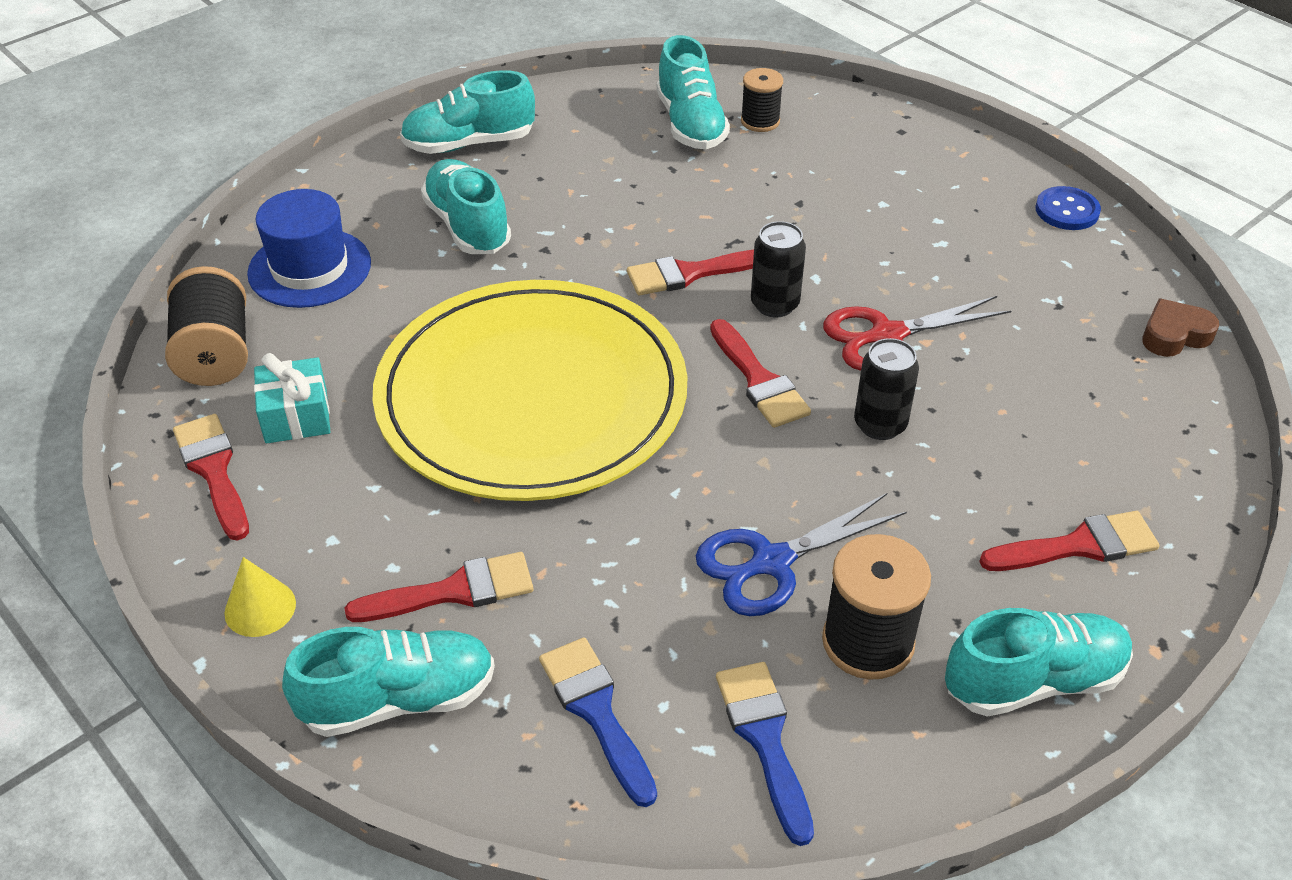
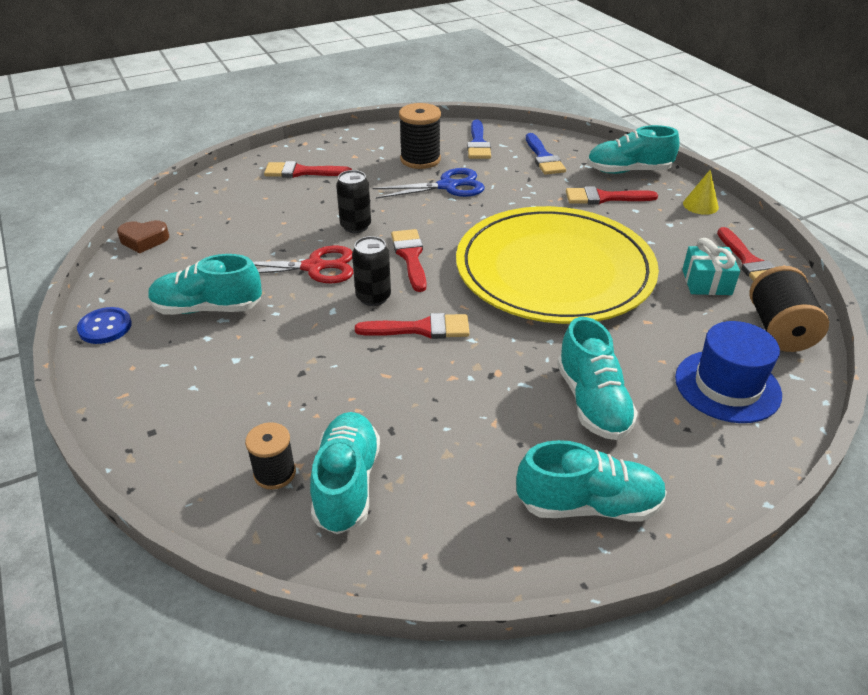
camera: 165 degrees left, 5 degrees down
(1033, 681) = (361, 142): turquoise shoe -> turquoise shoe (207, 308)

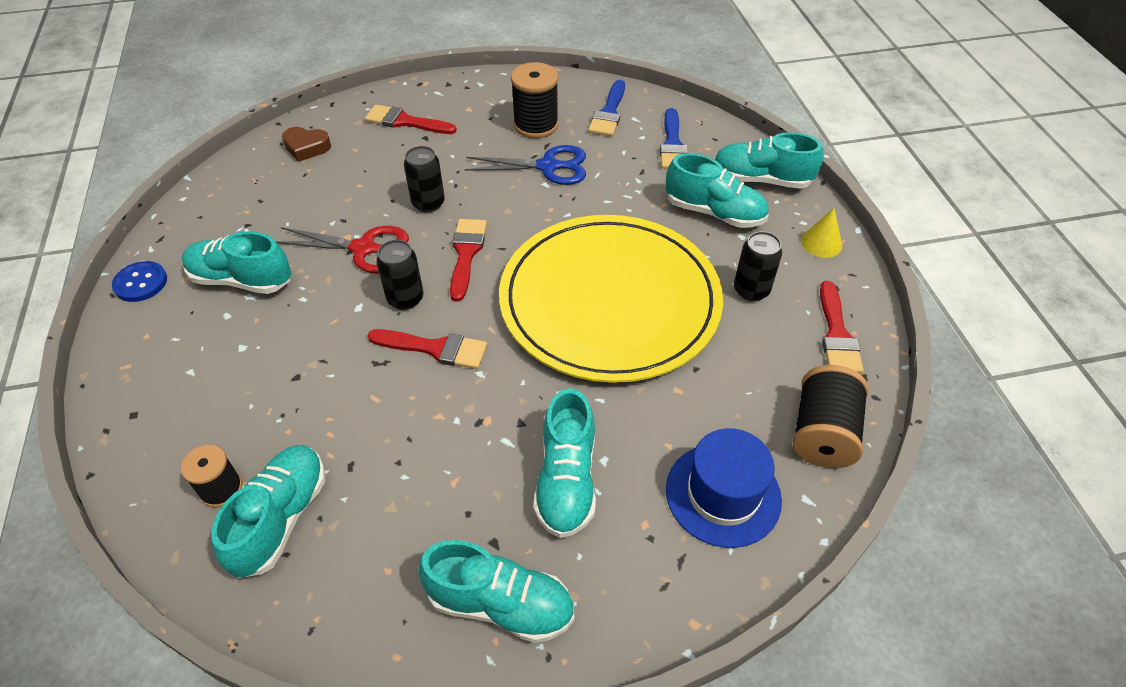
camera: 15 degrees right, 10 degrees up
(144, 240) = (217, 183): brown heart -> brown heart (306, 147)
(604, 198) = (714, 213): red brush -> turquoise shoe
(665, 244) = (751, 290): none -> black can
(706, 282) = (772, 352): turquoise gift -> none

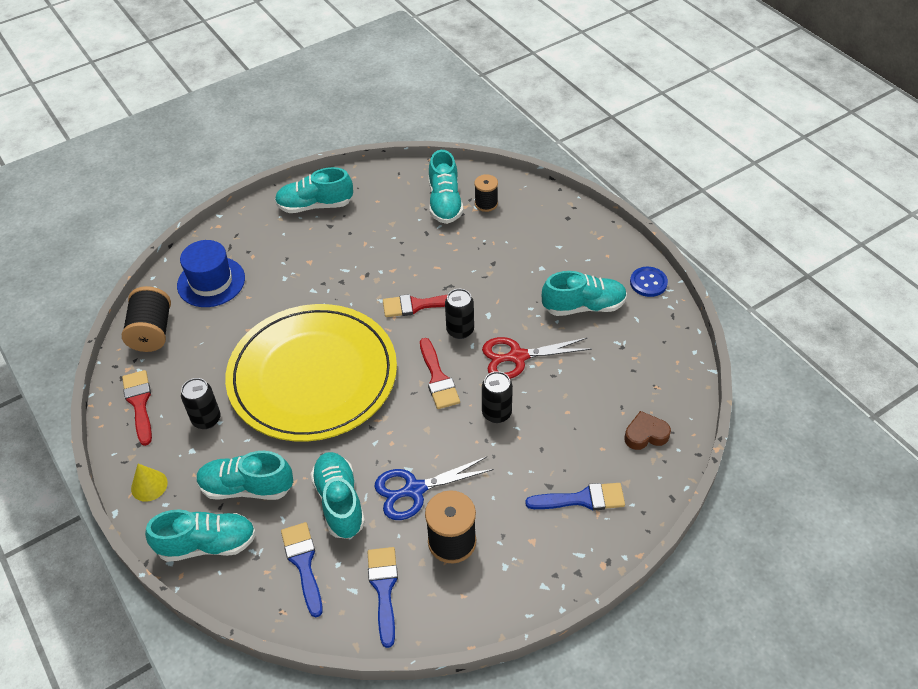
camera: 160 degrees right, 0 degrees up
(405, 122) = (582, 499): red brush -> blue brush
(566, 480) = (302, 262): turquoise shoe -> turquoise shoe (339, 502)

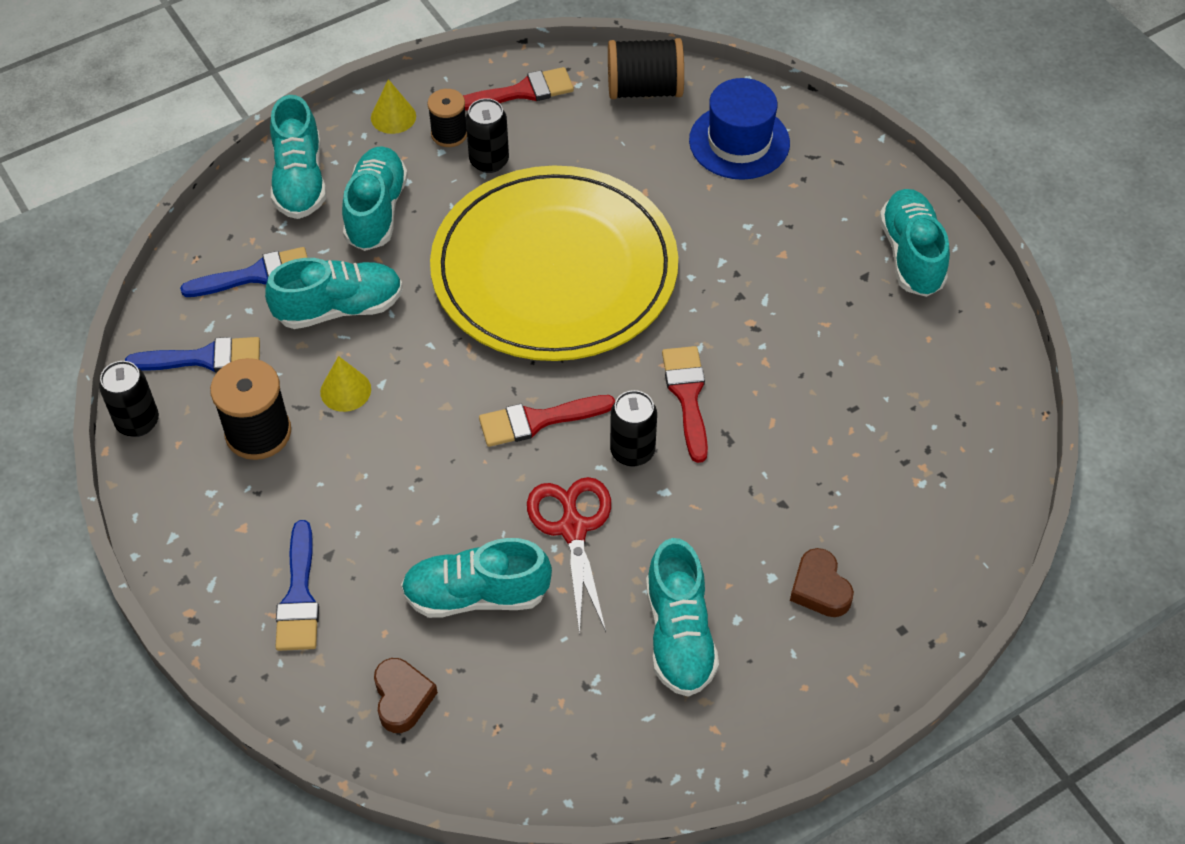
camera: 90 degrees right, 5 degrees up
(414, 490) = (345, 390): blue scissors -> yellow cone
(445, 202) = (930, 436): turquoise shoe -> turquoise shoe (476, 594)
(486, 204) = (931, 499): black spool -> black spool (449, 134)
(496, 413) = (465, 494): black can -> black can (138, 422)
(546, 248) = (820, 588): none -> brown heart
(648, 283) = (734, 748): blue button -> none

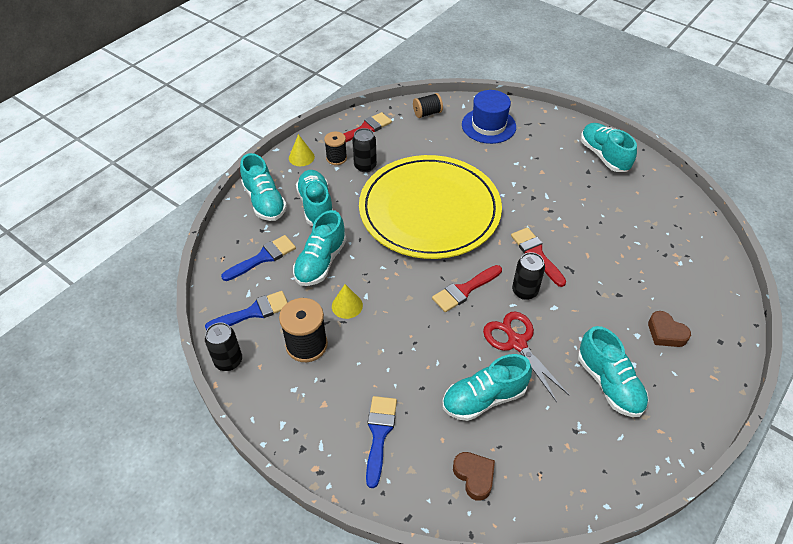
camera: 20 degrees left, 5 degrees down
(299, 596) = (379, 434): blue brush -> blue brush turned 150 degrees counterclockwise
(339, 308) = (321, 262): turquoise shoe -> turquoise shoe turned 150 degrees clockwise
(644, 89) = (427, 113): black spool -> black spool, size x0.63

